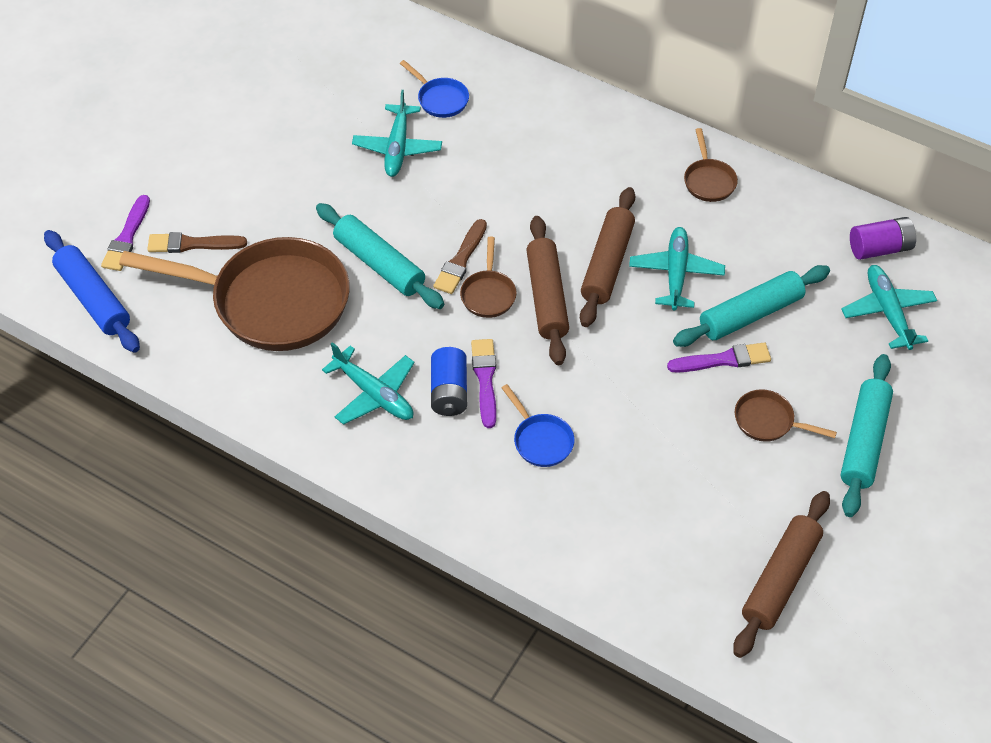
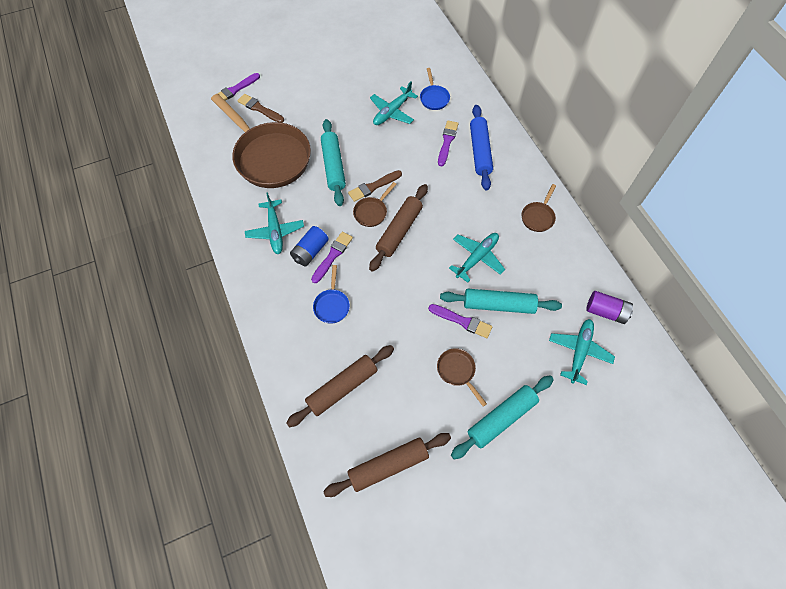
camera: 35 degrees right, 10 degrees up
(93, 299) = (197, 111): blue rolling pin -> blue rolling pin (480, 151)
(510, 148) = (447, 141): none -> purple brush
(607, 264) = (445, 231): brown rolling pin -> brown rolling pin (342, 387)

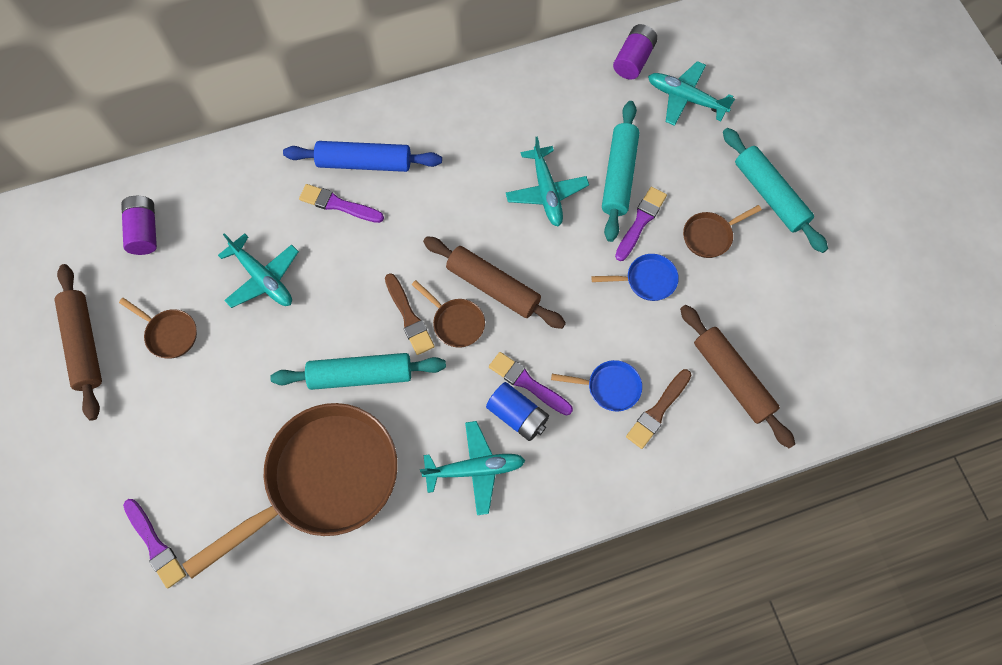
camera: 85 degrees left, 5 degrees up
(259, 108) = (212, 498): brown brush -> brown brush (658, 411)
(388, 465) = (832, 328): brown rolling pin -> brown rolling pin (84, 344)
(415, 55) = (144, 231): none -> purple battery
(434, 98) = (246, 213): blue pan -> blue pan (646, 280)
(477, 258) = (546, 191): turquoise plane -> turquoise plane turned 150 degrees counterclockwise
(538, 217) = (487, 108): brown pan -> brown pan (169, 334)

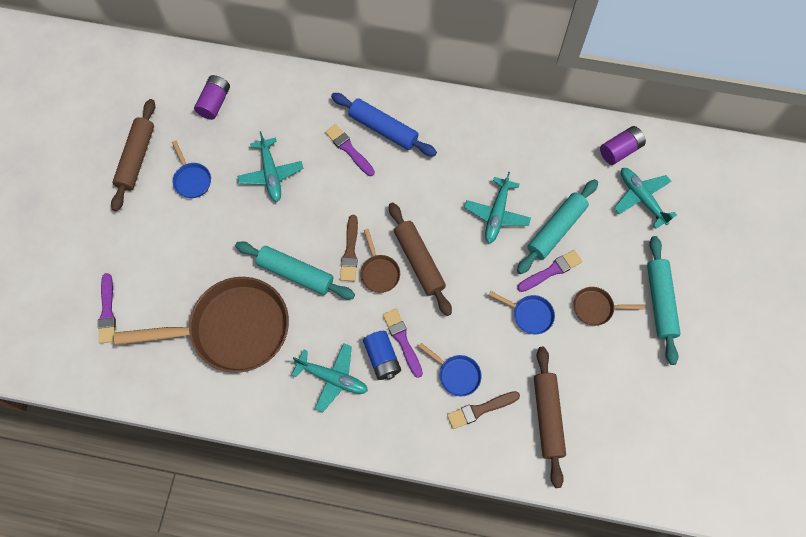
camera: 30 degrees right, 0 degrees up
(169, 334) = (191, 179): brown pan -> blue pan

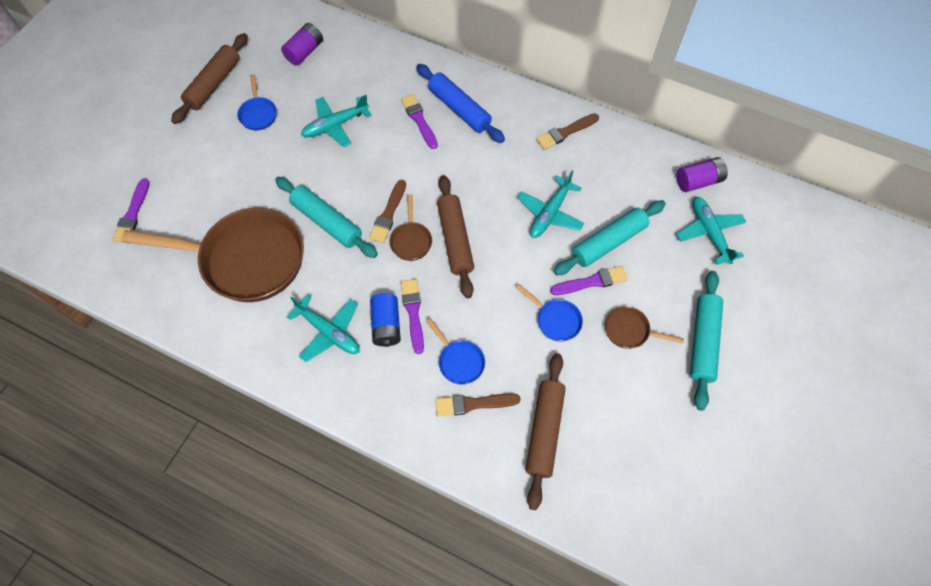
camera: 15 degrees right, 5 degrees down
(271, 174) = (335, 125): turquoise plane -> turquoise plane turned 60 degrees clockwise
(489, 129) = (565, 132): none -> brown brush

